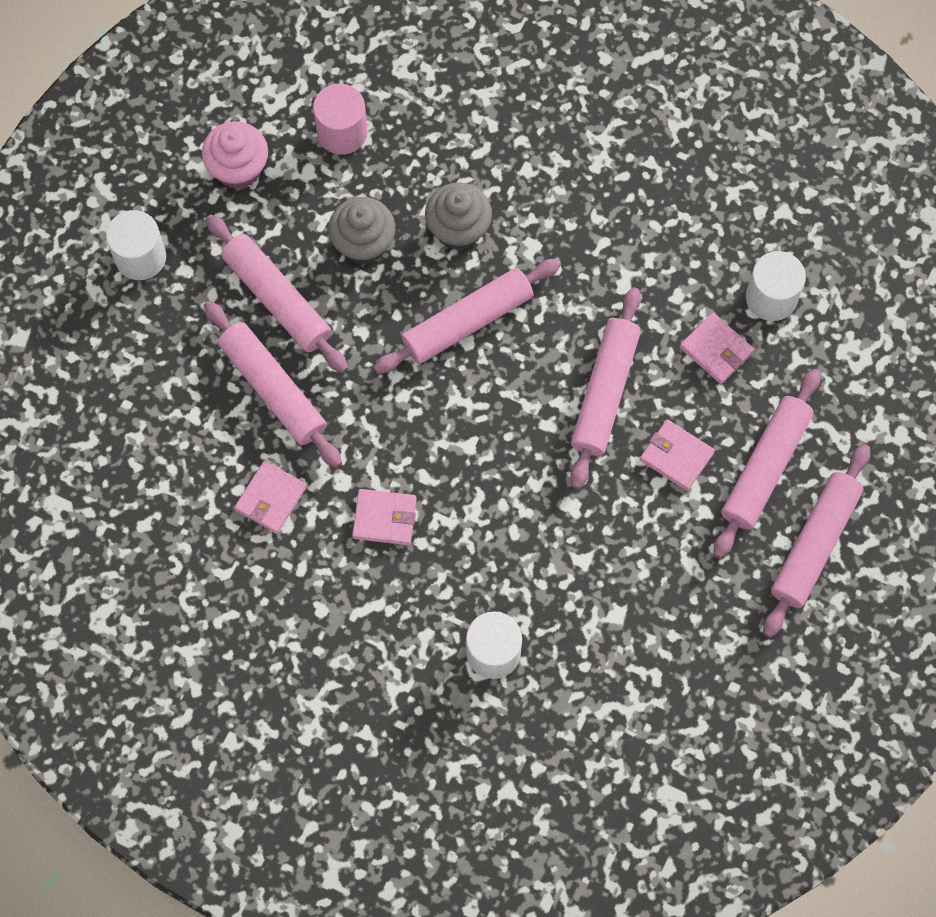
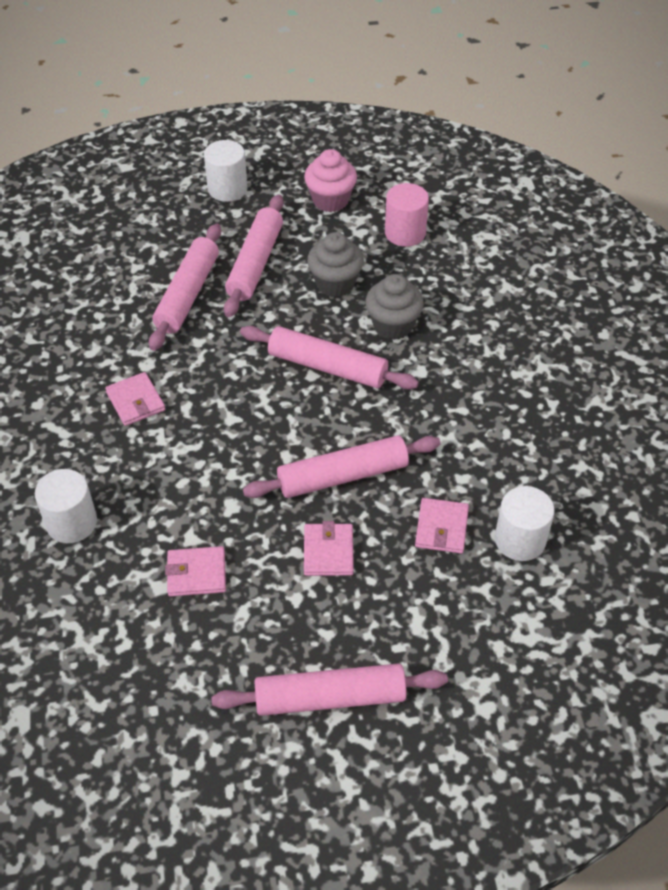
camera: 55 degrees right, 20 degrees down
(271, 498) = (104, 334): pink wallet -> pink wallet (196, 573)
(765, 467) = (370, 620): pink rolling pin -> none

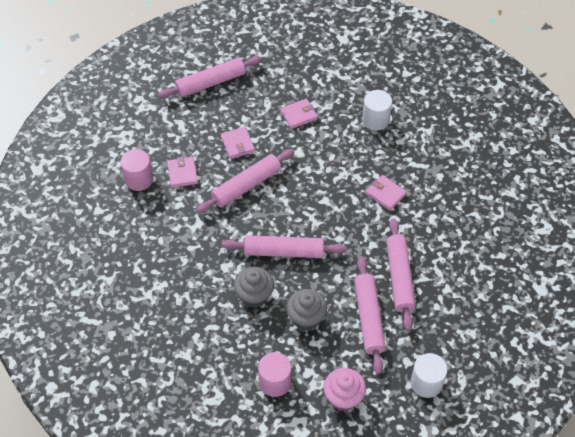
camera: 160 degrees right, 5 degrees up
(520, 540) = (139, 179): white cylinder -> pink cylinder

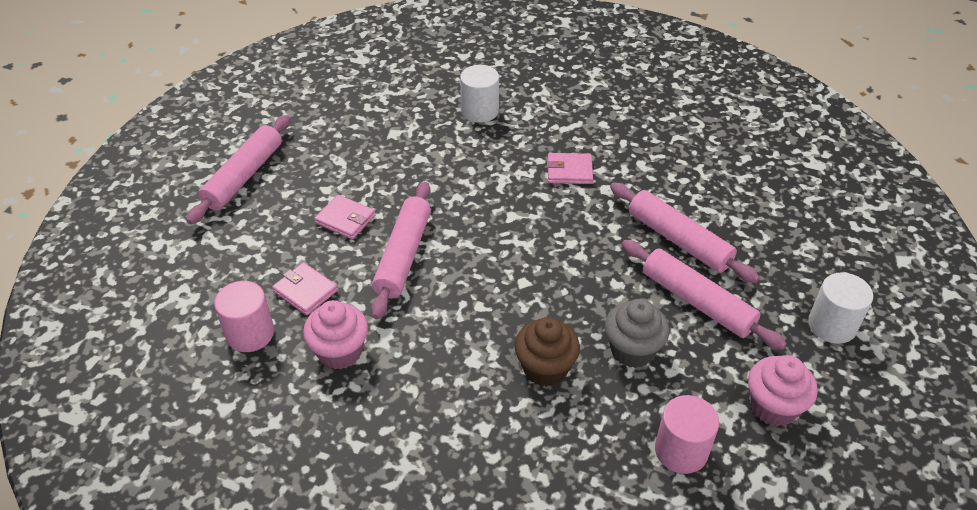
camera: 40 degrees left, 10 degrees down
(169, 218) = (340, 352): none -> pink cupcake
(254, 296) = (545, 368): grey cupcake -> brown cupcake
(284, 252) = (525, 297): pink rolling pin -> none
(299, 115) = (389, 151): pink wallet -> none

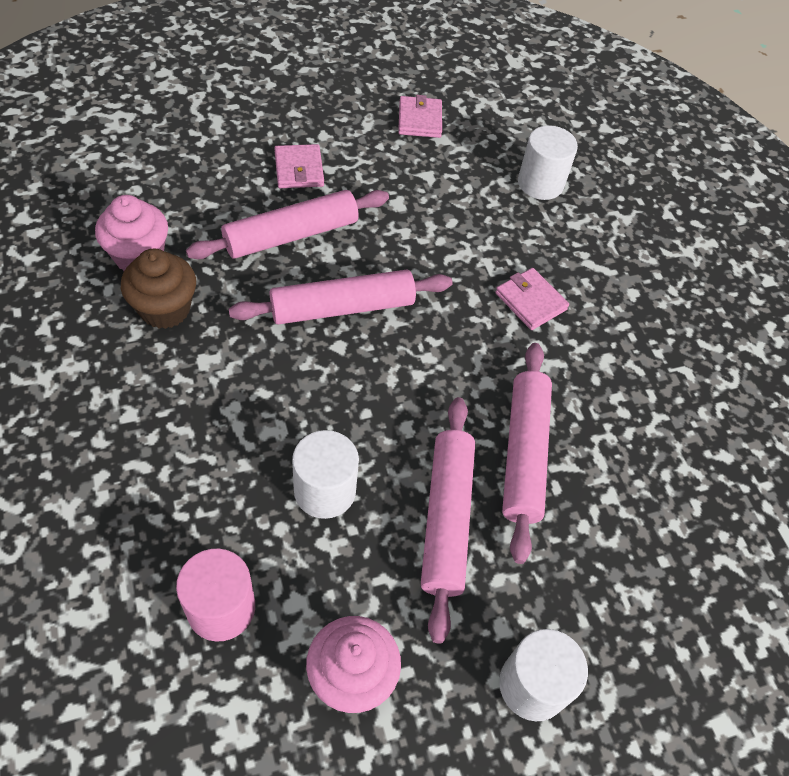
camera: 45 degrees right, 10 degrees up
(243, 176) = (287, 75): pink rolling pin -> pink rolling pin (342, 307)
(250, 333) = (113, 185): pink cylinder -> none
(305, 291) = (190, 193): pink wallet -> pink wallet (420, 120)
(545, 368) = (240, 425): brown cupcake -> brown cupcake (165, 309)
(632, 350) = (325, 490): grey cupcake -> white cylinder

